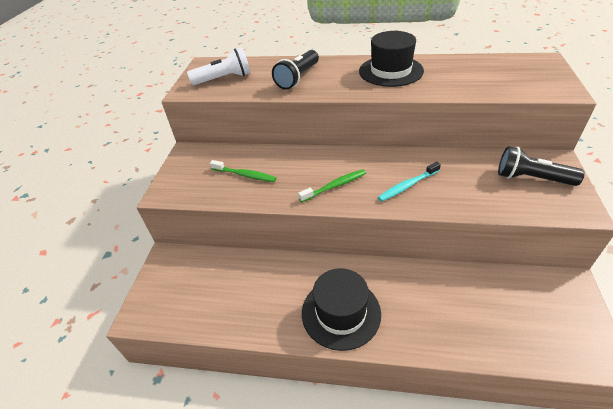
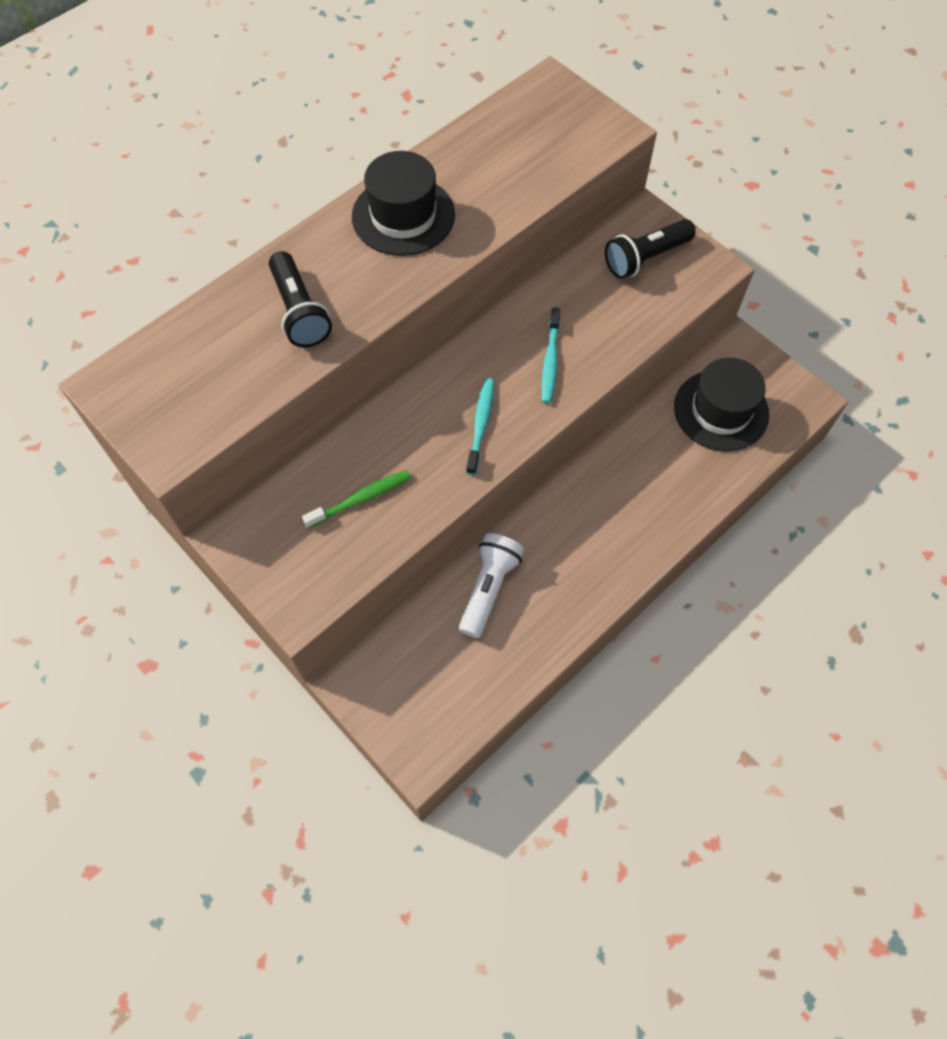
camera: 55 degrees left, 20 degrees up
(224, 79) = (191, 389): white flashlight -> white flashlight (488, 588)
(334, 186) = (480, 424): green toothbrush -> turquoise toothbrush
(341, 313) = (601, 551): black hat -> black hat (721, 410)

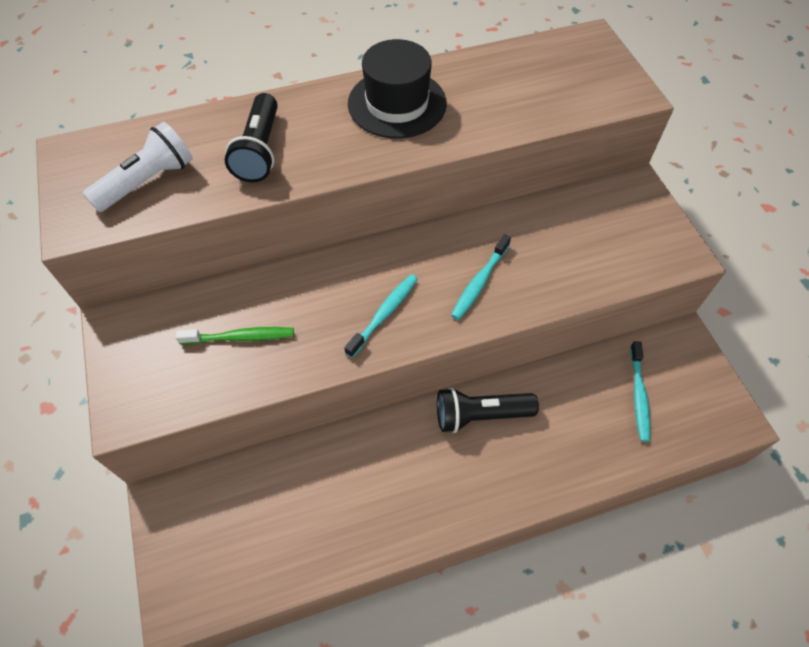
camera: 25 degrees right, 5 degrees down
(488, 588) = (330, 470): white flashlight -> white flashlight (147, 181)
(645, 258) = (619, 223): black flashlight -> black flashlight (480, 415)
(721, 410) = (638, 395): black hat -> turquoise toothbrush

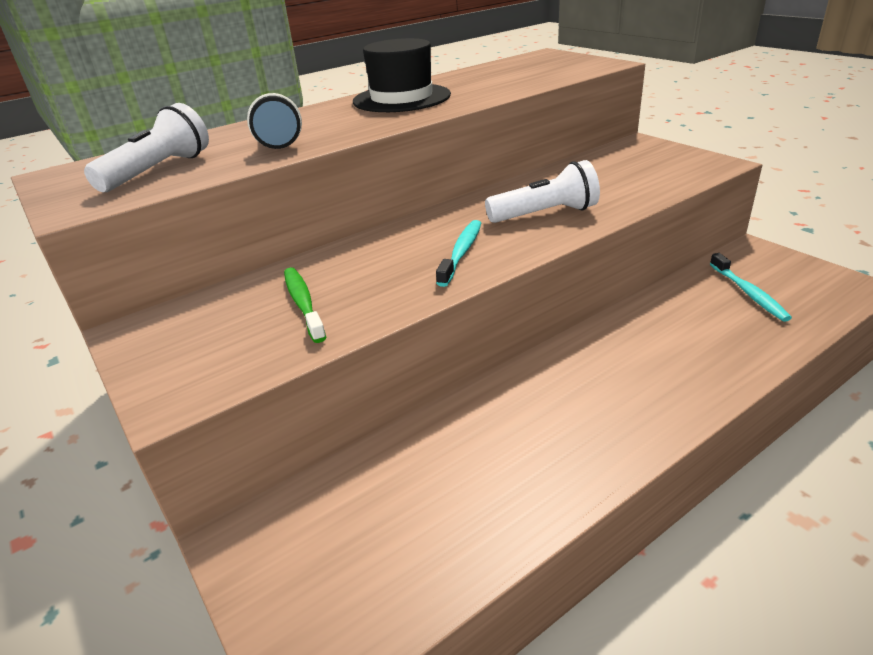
camera: 15 degrees left, 25 degrees down
(240, 337) = (303, 304): green toothbrush -> green toothbrush turned 90 degrees counterclockwise
(479, 282) = (545, 214): turquoise toothbrush -> white flashlight
(480, 415) = (603, 348): black flashlight -> none

